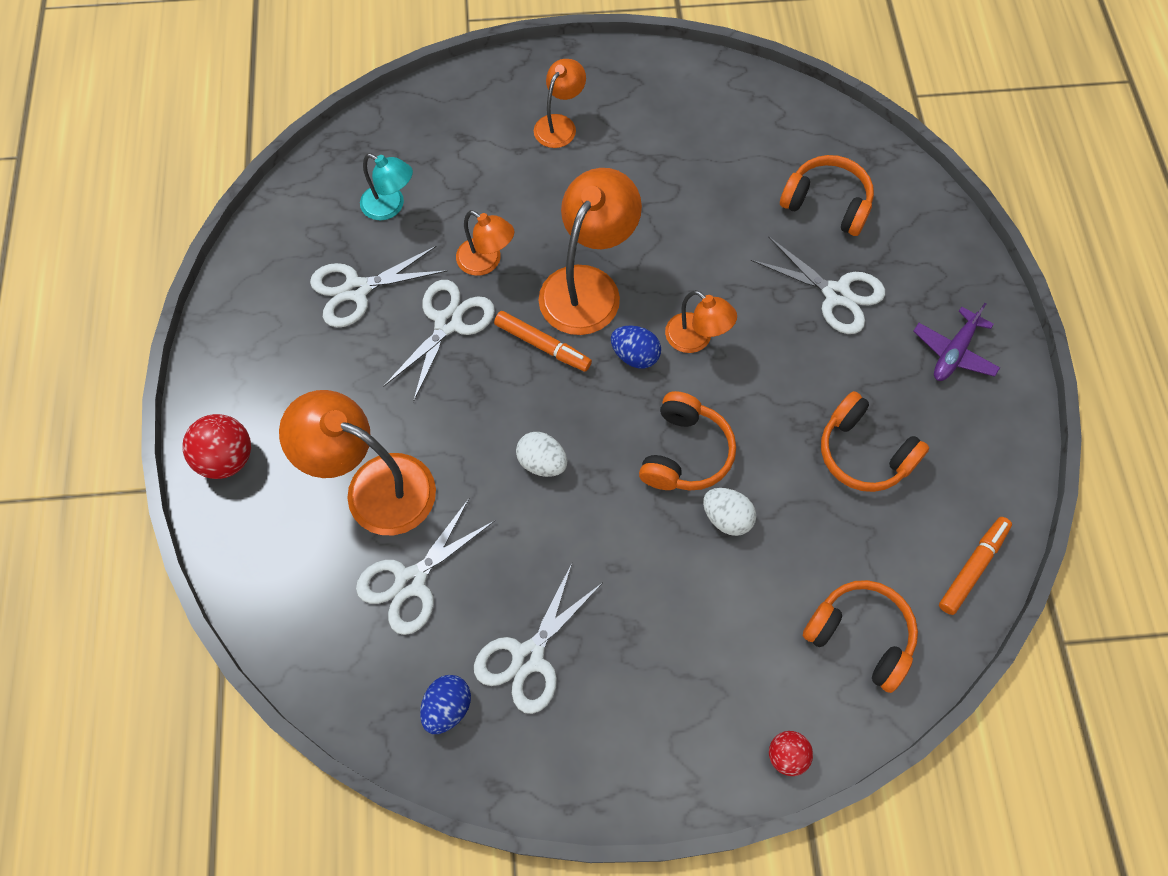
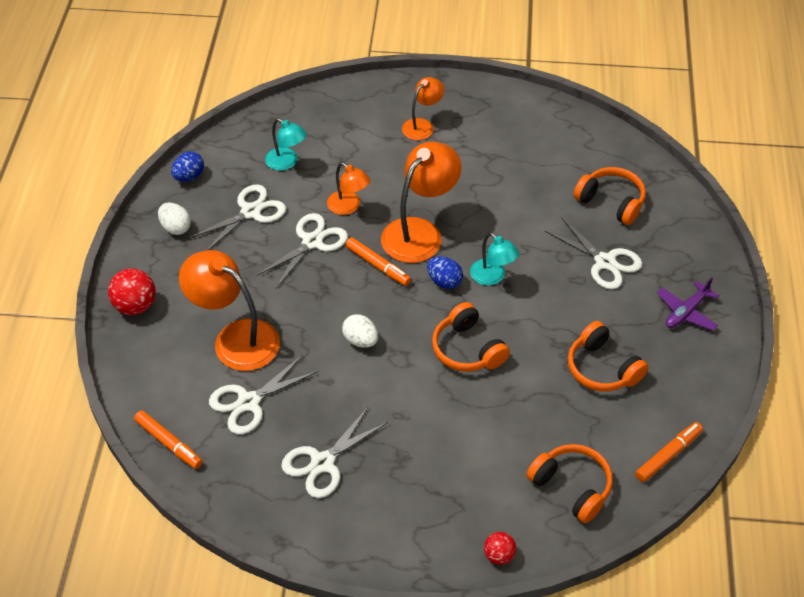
camera: 10 degrees right, 15 degrees down
(314, 663) = (169, 443): none -> orange marker
(356, 289) = (251, 212): white scissors -> white scissors turned 150 degrees clockwise
(447, 707) = (257, 485): blue egg -> blue egg (189, 176)
(685, 453) = (467, 349): orange headphones -> orange headphones turned 120 degrees clockwise
(696, 339) = (492, 277): orange lamp -> turquoise lamp
(726, 518) = (489, 395): white egg -> white egg (176, 228)

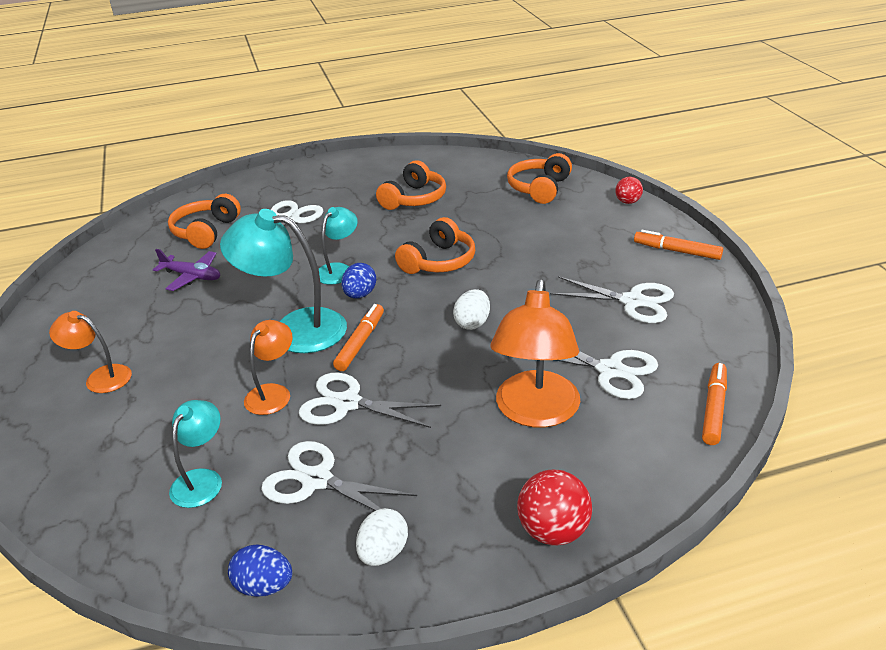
camera: 110 degrees left, 15 degrees down
(419, 232) = (294, 329): orange lamp -> turquoise lamp
(668, 455) = (477, 162): orange marker -> orange marker (677, 251)
(686, 312) = (330, 178): purple plane -> purple plane (192, 276)

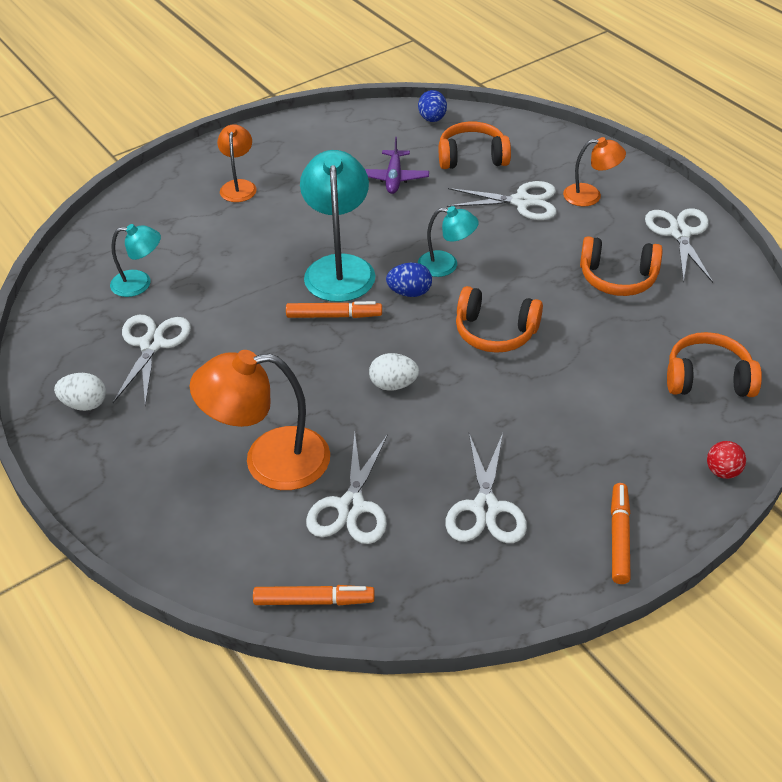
camera: 70 degrees right, 10 degrees up
(264, 586) = (45, 351): blue egg -> blue egg (432, 119)
(273, 393) = (247, 285): orange lamp -> orange lamp (590, 195)
(347, 403) = (247, 333): white scissors -> white scissors (680, 233)
(553, 531) = (123, 501): red ball -> none

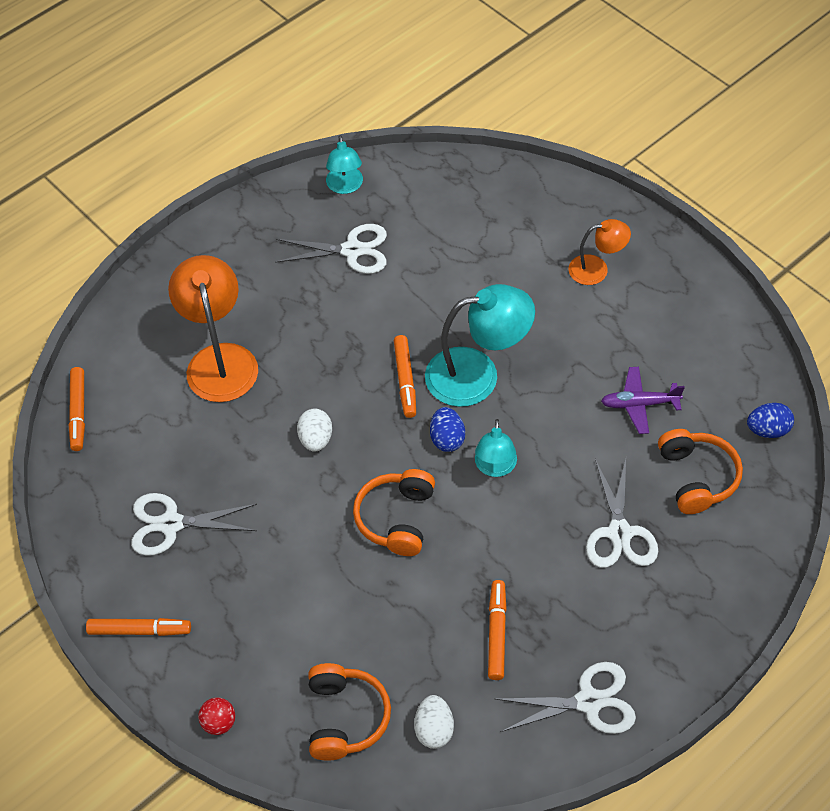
camera: 85 degrees right, 10 degrees up
(85, 404) = (277, 222): white egg -> white egg (434, 729)
(139, 283) = (432, 223): turquoise lamp -> turquoise lamp (345, 186)
(351, 506) = (171, 424): white scissors -> none
(590, 195) = (645, 605): orange lamp -> none
(617, 278) = (497, 633): orange headphones -> orange marker

